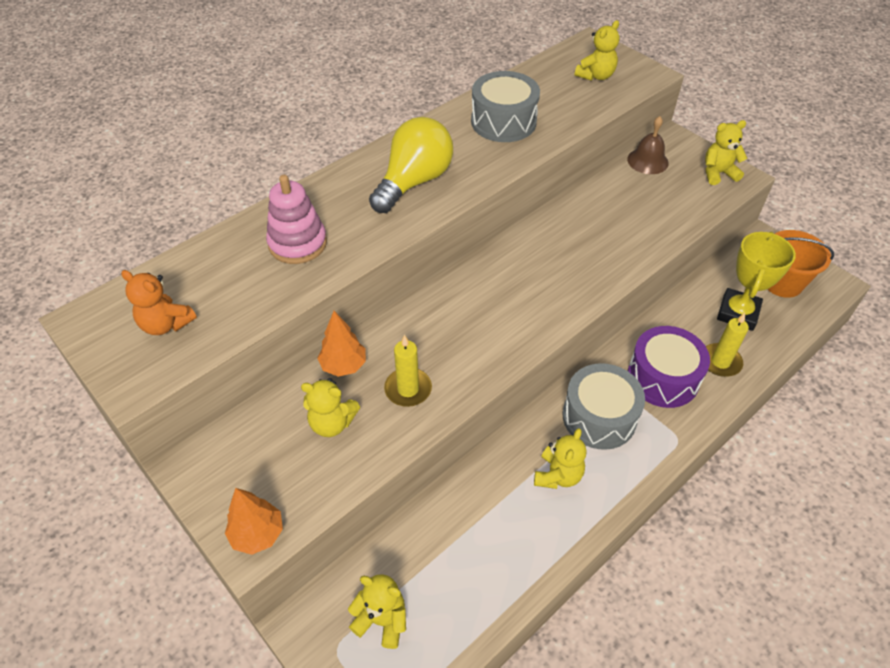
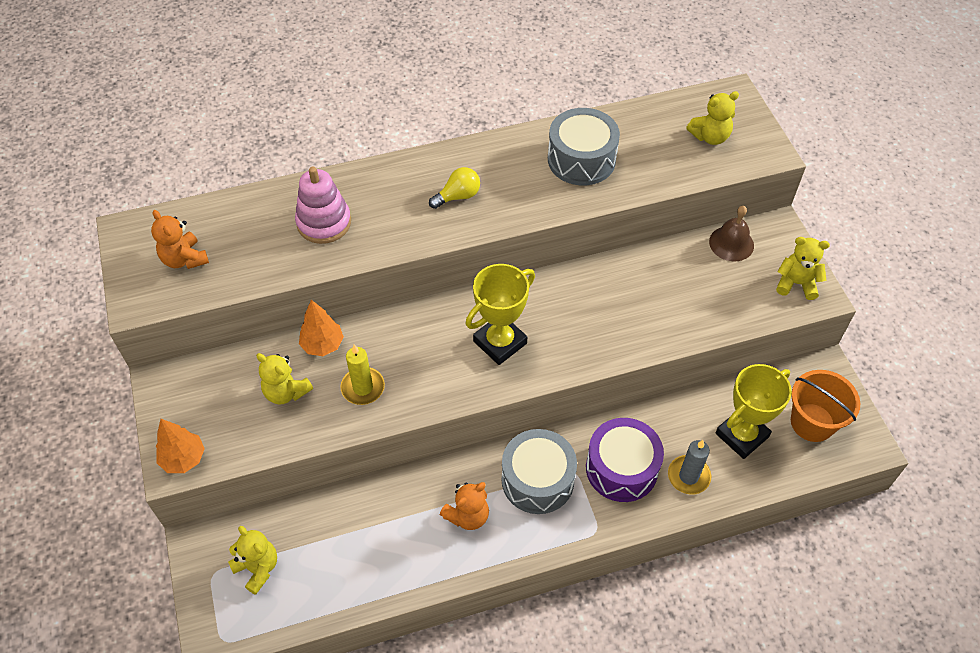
camera: 25 degrees right, 5 degrees up
(414, 182) = (458, 196): yellow light bulb -> yellow light bulb, size x0.52
(511, 302) = (500, 342): none -> yellow trophy
(558, 475) = (467, 515): yellow teddy bear -> orange teddy bear
(720, 362) = (688, 476): yellow candle -> grey candle

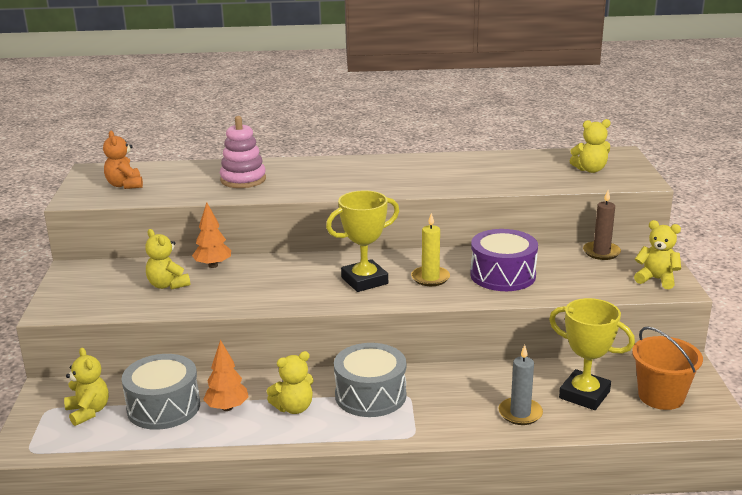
camera: 15 degrees right, 30 degrees down
(183, 459) = (61, 308): orange tree -> orange tree (227, 407)
(363, 387) = (232, 290): yellow candle -> yellow candle (430, 278)
(458, 196) = (358, 178): yellow light bulb -> none
(467, 515) = (294, 408): orange teddy bear -> yellow teddy bear
(581, 159) = (472, 170): grey drum -> grey drum (163, 407)
(621, 468) = (455, 399): purple drum -> purple drum (502, 275)
(731, 243) = (601, 252): brown bell -> brown candle
(741, 435) = (584, 395): yellow trophy -> yellow trophy turned 60 degrees clockwise

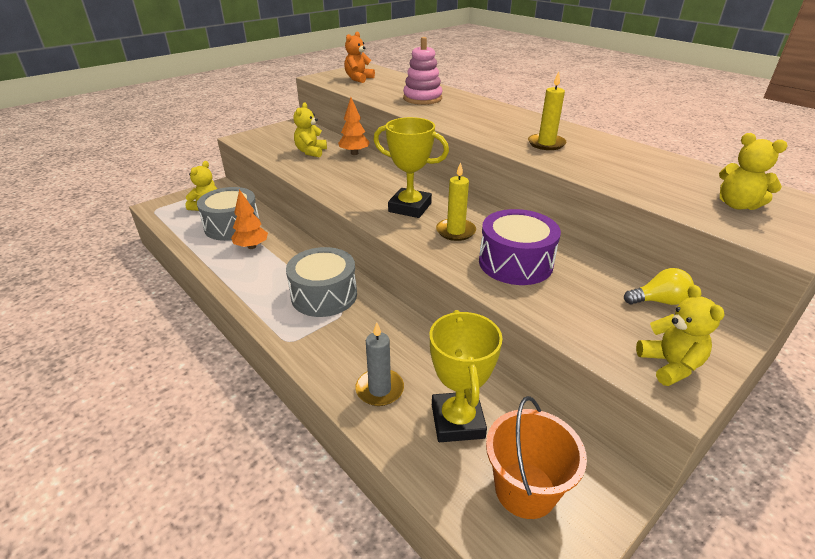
camera: 50 degrees right, 10 degrees up
(294, 408) = (275, 271): yellow teddy bear -> none
(423, 177) = (546, 144): none -> yellow candle
(601, 252) = (658, 301): brown candle -> yellow light bulb

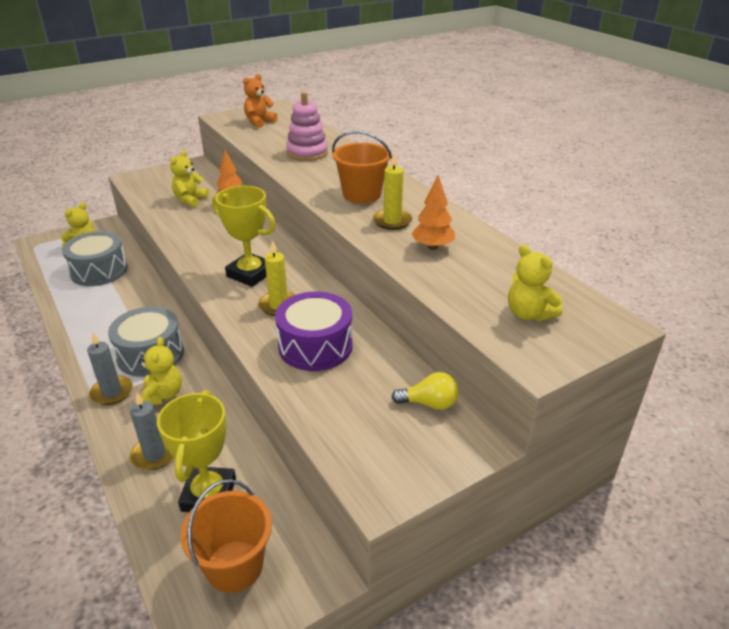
camera: 10 degrees right, 0 degrees up
(251, 246) = (107, 295): orange tree -> orange tree (432, 247)
(303, 335) = (112, 392): none -> grey candle
(500, 126) = (362, 194): none -> orange bucket
(670, 365) = (391, 469): yellow teddy bear -> yellow teddy bear (163, 395)

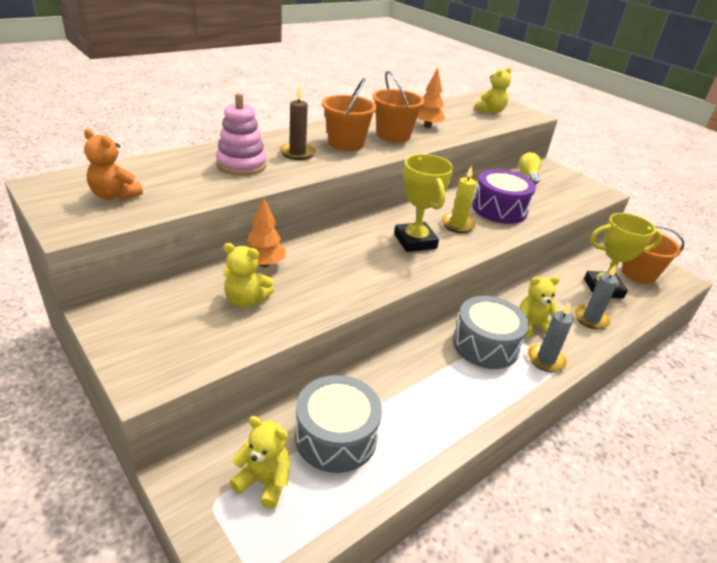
camera: 100 degrees left, 0 degrees up
(250, 274) = (415, 241): yellow trophy -> yellow trophy turned 45 degrees counterclockwise
(334, 173) = (297, 153): none -> brown candle
(392, 221) = (393, 135): yellow candle -> orange bucket

